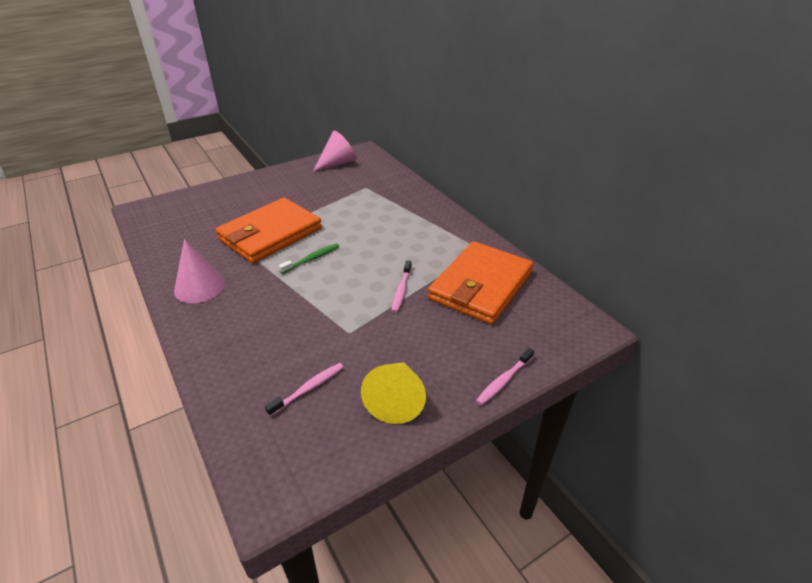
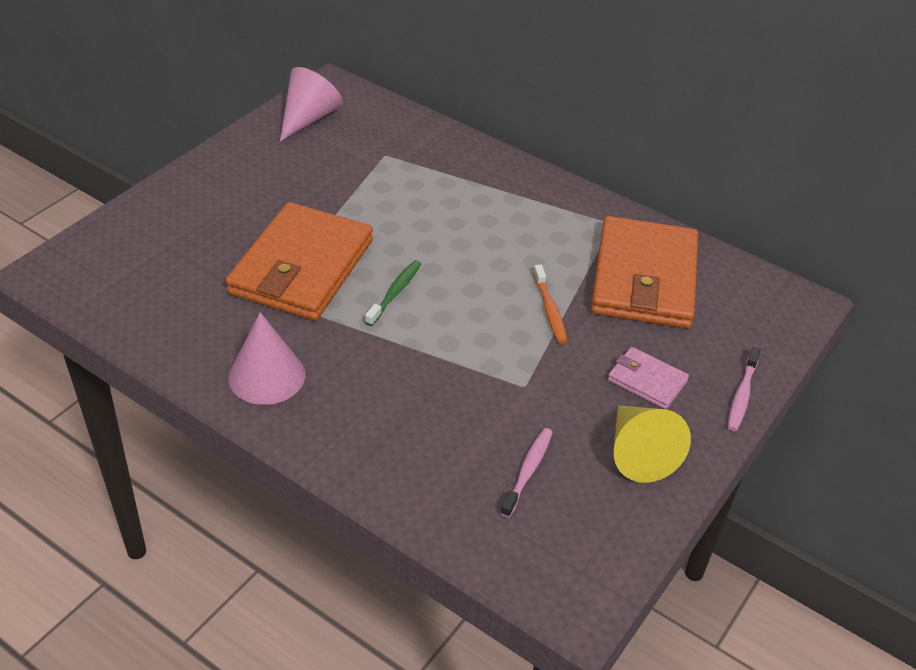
camera: 25 degrees left, 5 degrees up
(401, 290) = (549, 309): pink toothbrush -> orange toothbrush
(437, 351) = (647, 381): none -> pink wallet

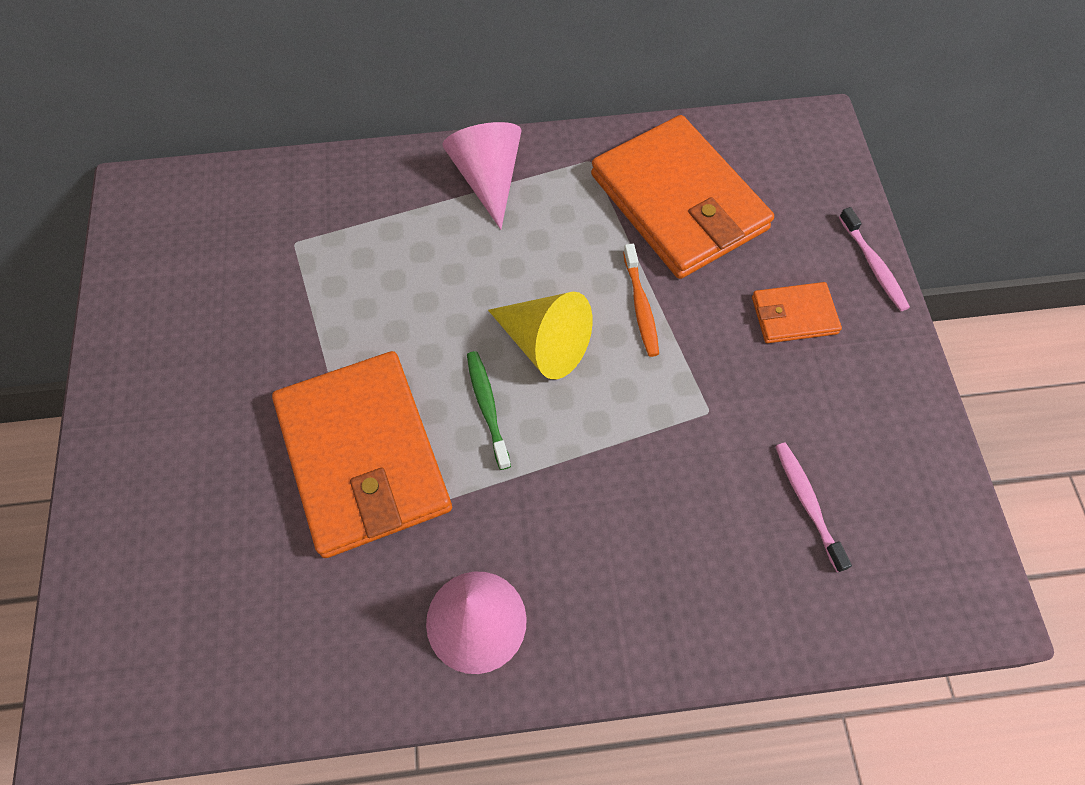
camera: 40 degrees left, 20 degrees up
(308, 118) = (158, 256): pink cone -> pink cone (488, 179)
(549, 309) = (640, 305): orange toothbrush -> orange toothbrush turned 45 degrees clockwise
(638, 453) = (865, 399): yellow cone -> yellow cone (544, 344)
(647, 381) = (793, 315): pink wallet -> orange wallet

